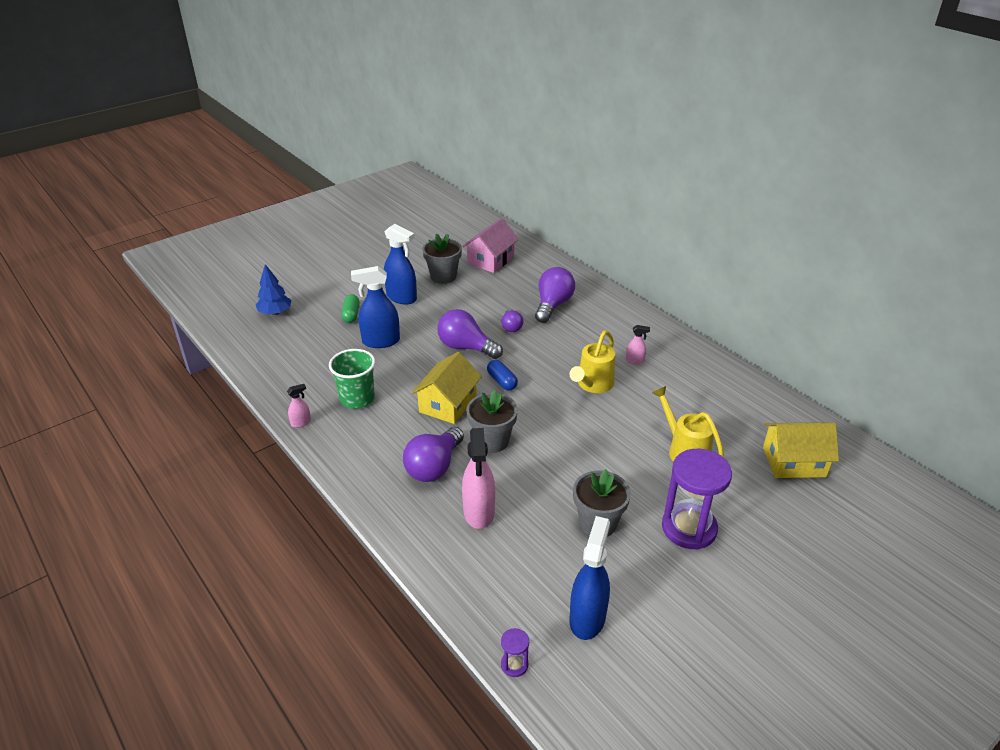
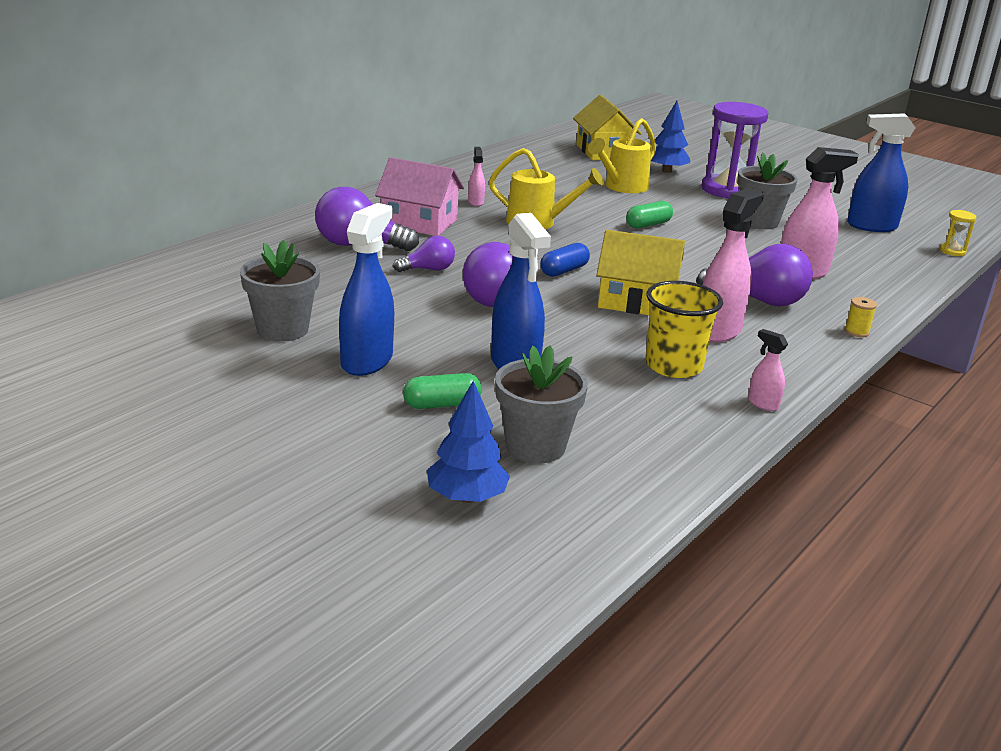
camera: 105 degrees left, 10 degrees down
(357, 399) = (673, 366): green cup -> yellow cup
(370, 504) = (856, 332): none -> yellow spool
(394, 431) = (718, 331): none -> pink spray bottle
(490, 260) = (217, 293): pink house -> pink house (419, 222)
(492, 441) = (685, 271): grey flower pot -> grey flower pot (535, 446)
(514, 664) = (952, 251): purple hourglass -> yellow hourglass
(589, 445) = (648, 225): none -> green capsule
(742, 496) = (667, 171): none -> blue tree

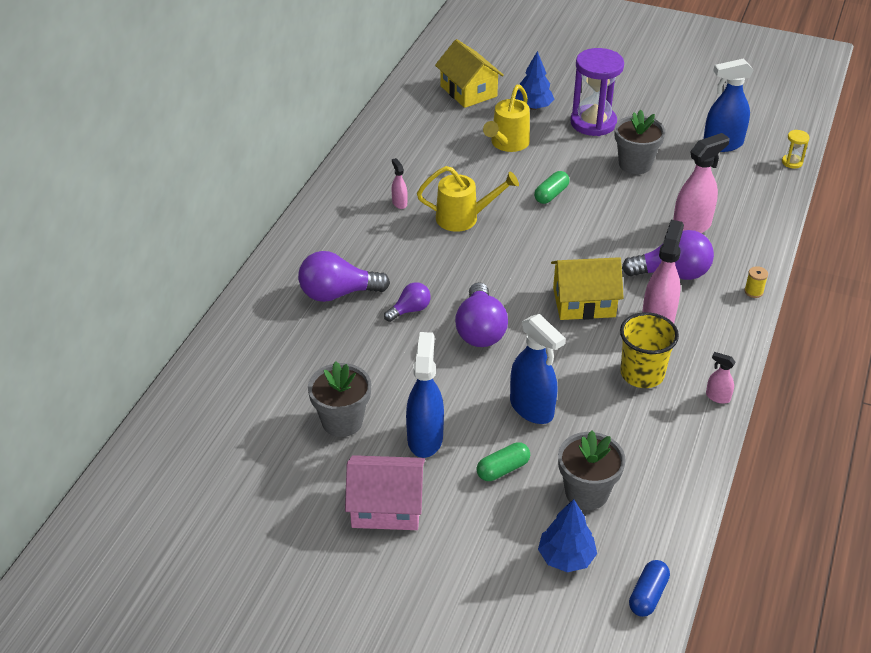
camera: 15 degrees left, 15 degrees up
(419, 222) = (369, 247): pink house -> pink house (386, 506)
(564, 271) = (514, 279): blue capsule -> blue capsule (648, 595)

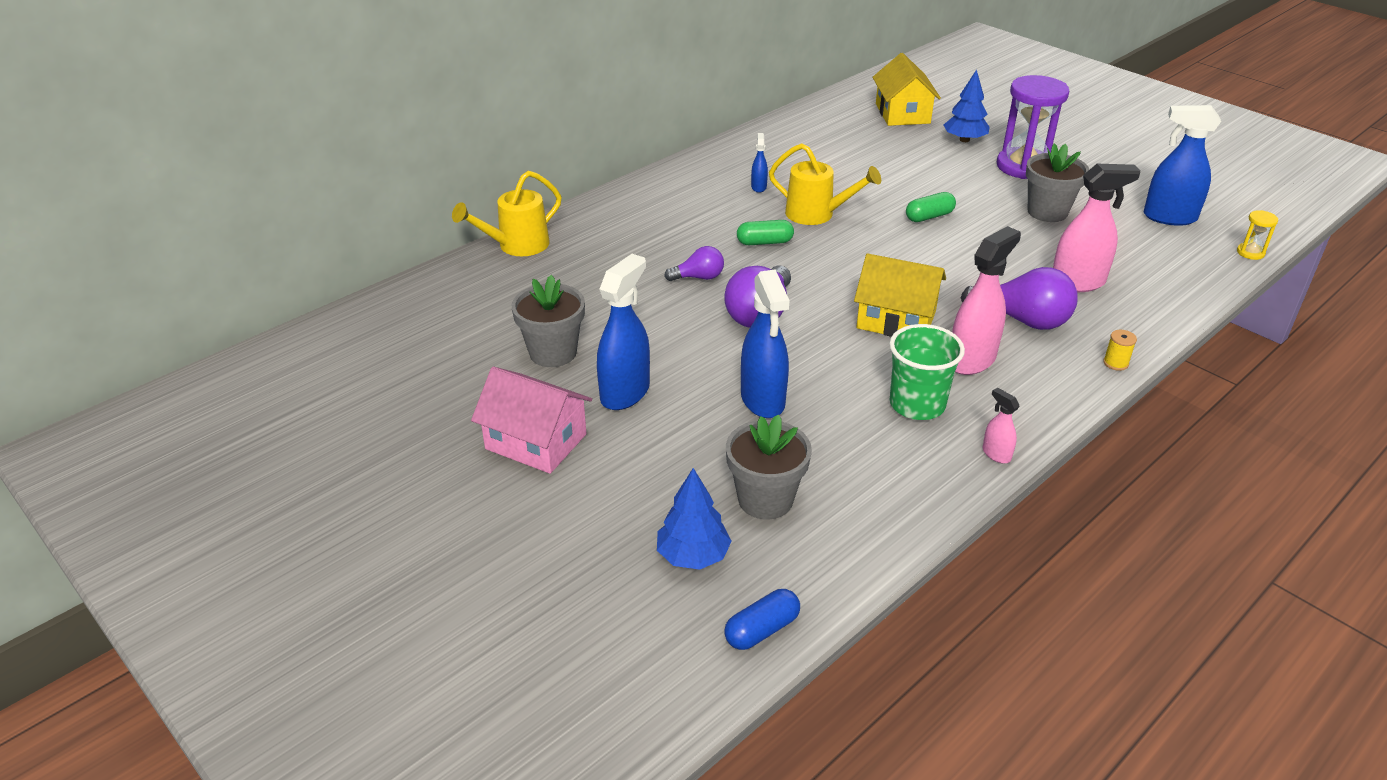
camera: 25 degrees right, 5 degrees down
(337, 293) = (636, 245): purple light bulb -> none
(399, 203) = (759, 187): pink spray bottle -> blue spray bottle
(503, 469) = (687, 447): green capsule -> green capsule (764, 242)
(507, 144) = (912, 164): yellow watering can -> yellow watering can (516, 246)
(642, 374) = (917, 404): yellow cup -> green cup

